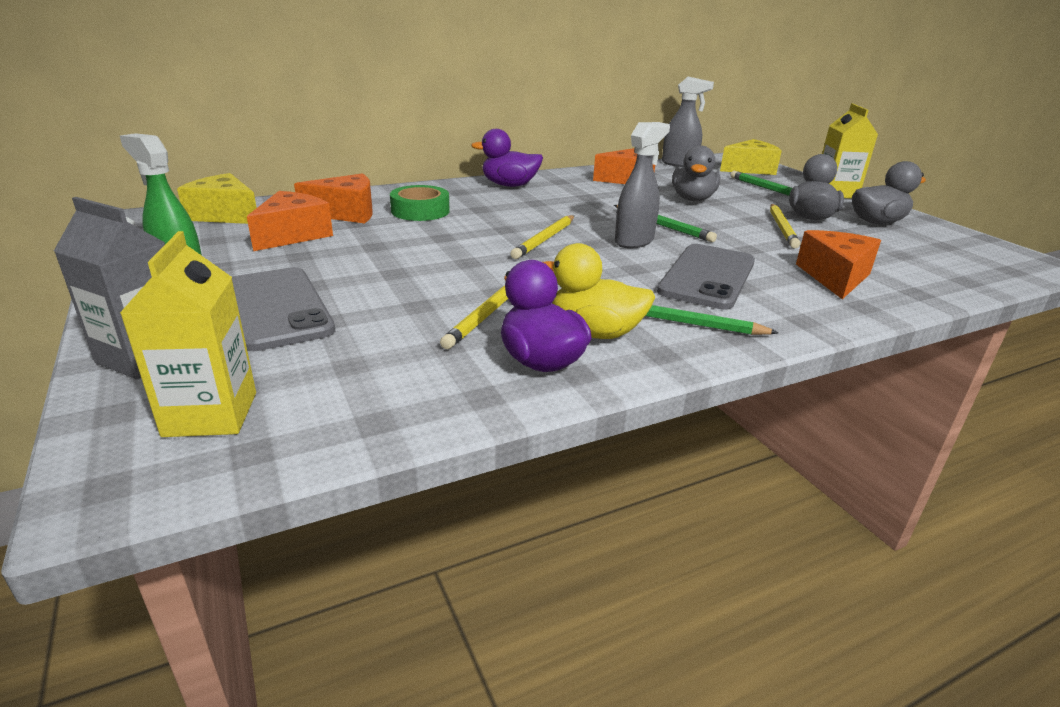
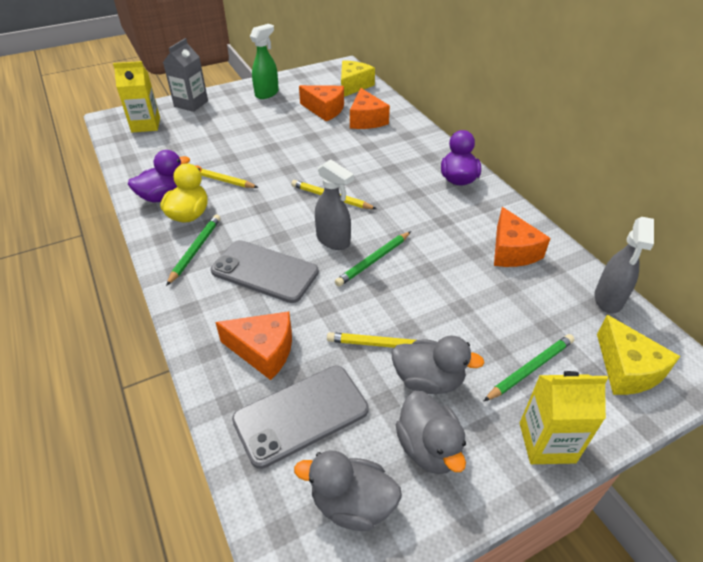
camera: 90 degrees right, 15 degrees up
(276, 308) = (230, 121): grey phone -> grey phone (301, 414)
(420, 211) = (379, 144): green tape -> none
(692, 199) = (461, 291): grey duck -> grey duck (352, 503)

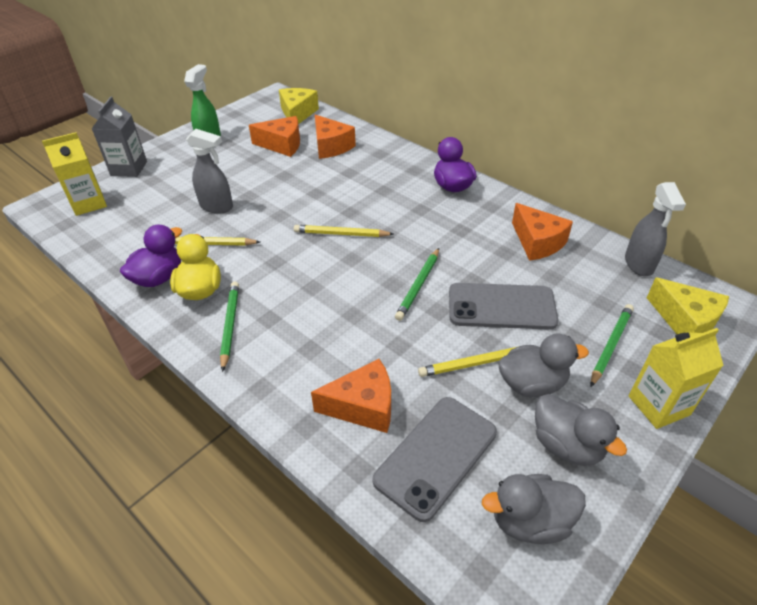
camera: 20 degrees left, 0 degrees up
(265, 271) = (317, 326): grey phone -> grey phone (501, 306)
(333, 240) = (368, 276): grey spray bottle -> grey spray bottle (217, 207)

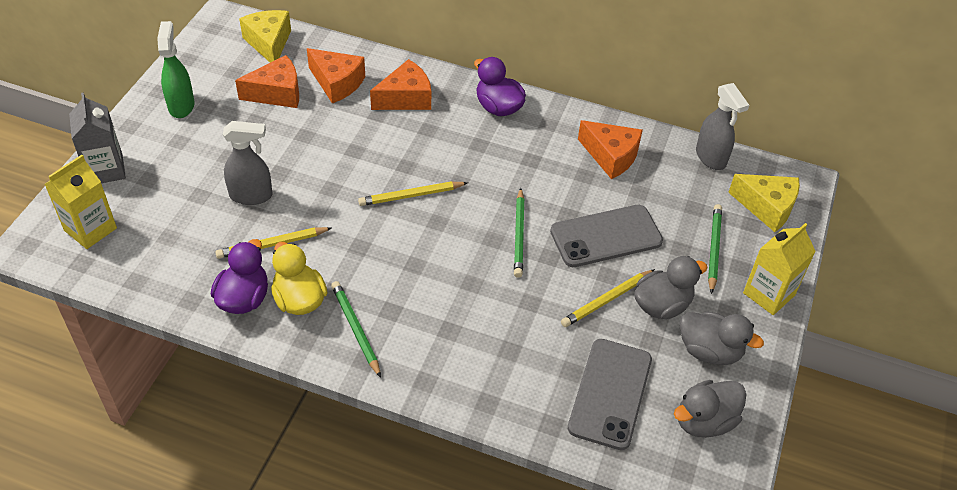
camera: 25 degrees left, 5 degrees up
(363, 406) = (527, 370): orange cheese -> orange cheese (406, 98)

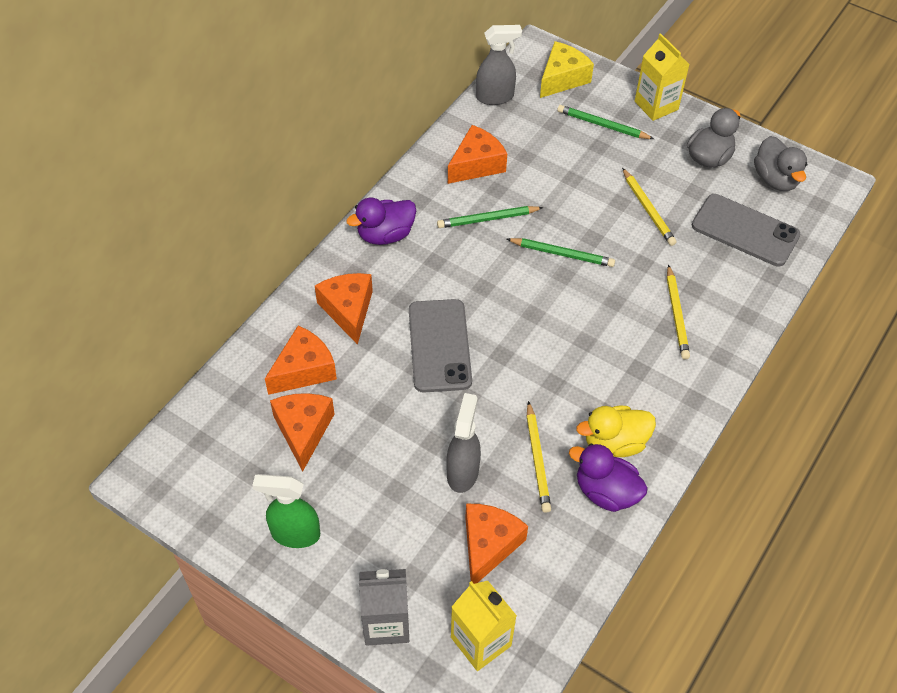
camera: 75 degrees left, 5 degrees up
(180, 222) = (488, 545): none -> orange cheese
(269, 43) = (210, 430): yellow cheese -> none
(356, 329) = (656, 400): green pencil -> green pencil (487, 219)
(411, 195) = (493, 329): yellow pencil -> yellow pencil (676, 315)
(606, 236) = (575, 192): grey phone -> grey phone (439, 346)
(662, 305) = (658, 174): grey duck -> none

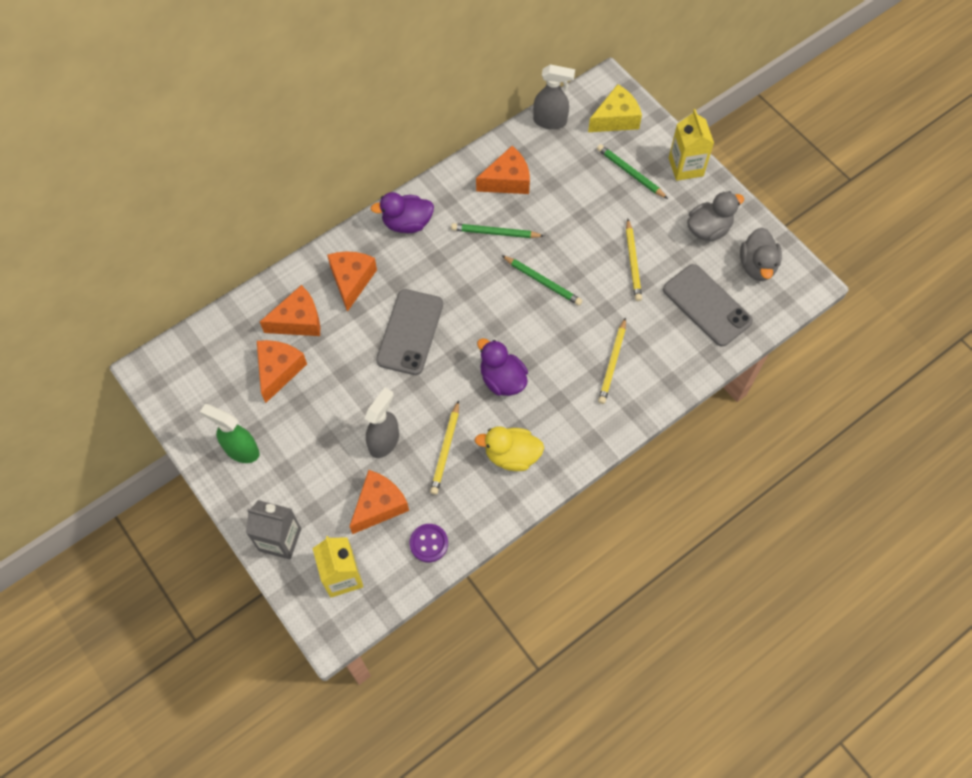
camera: 20 degrees right, 10 degrees up
(566, 569) = (429, 543): none -> purple button
(606, 492) = (487, 493): purple duck -> purple duck (502, 379)

